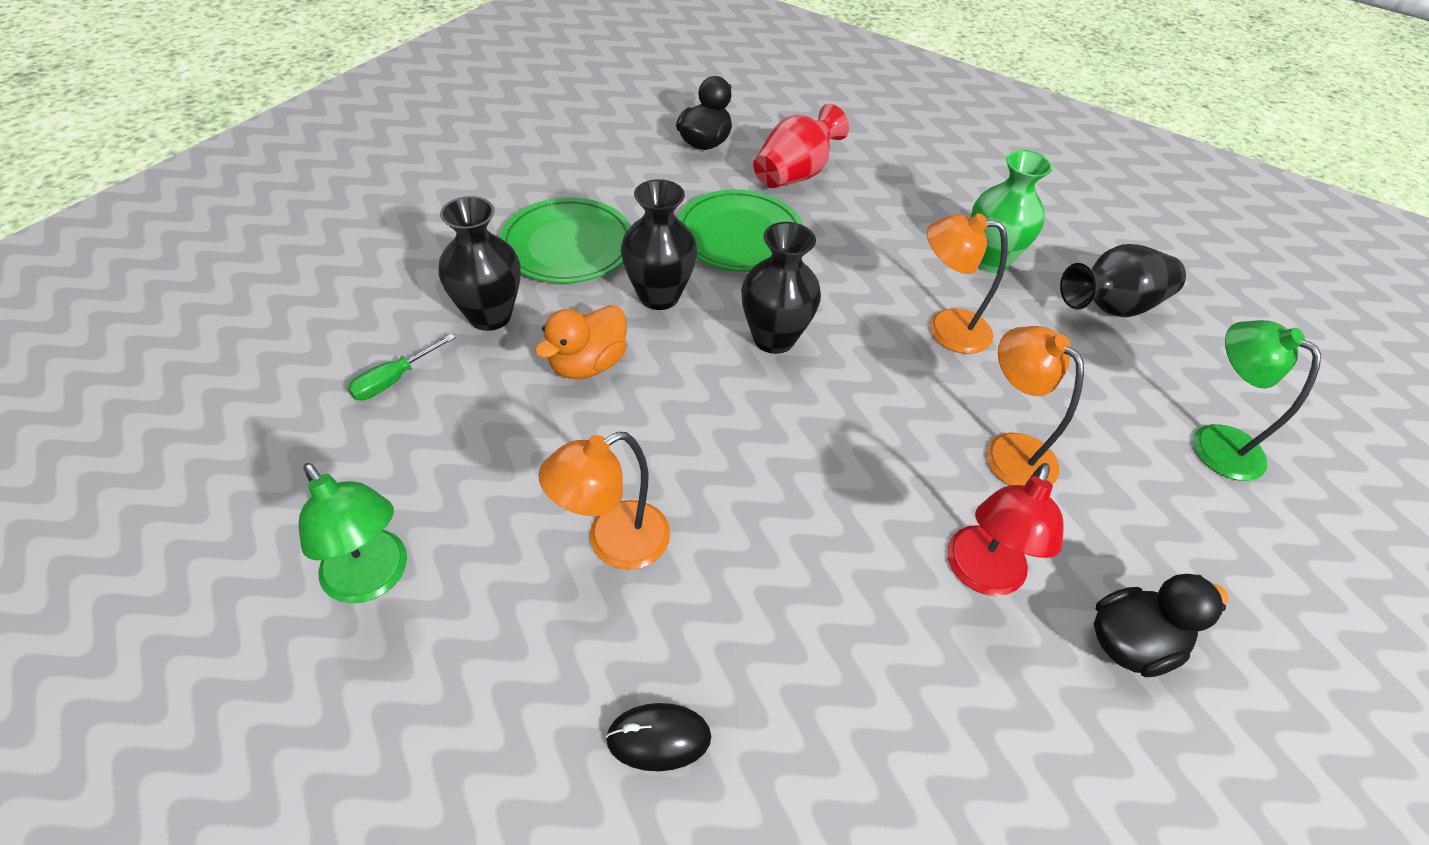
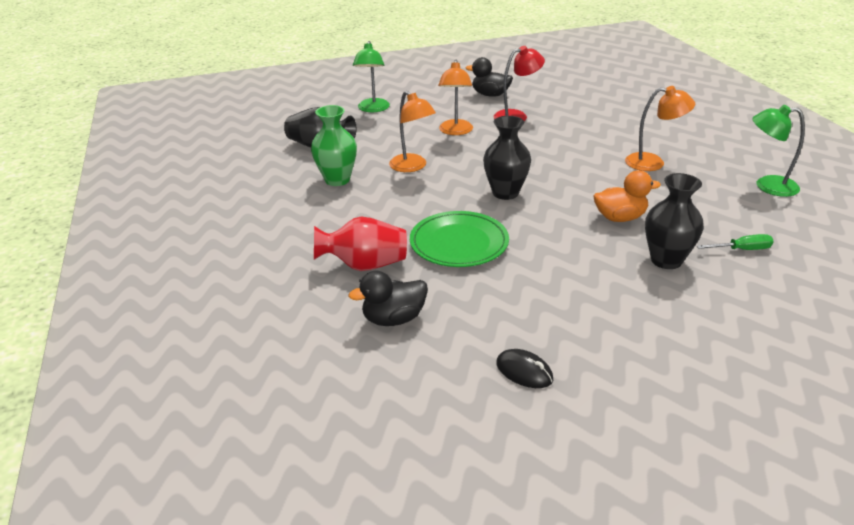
camera: 135 degrees left, 15 degrees down
(373, 579) = (767, 186): green lamp -> green lamp turned 75 degrees counterclockwise
(568, 246) = (583, 282): green plate -> none
(658, 738) = (668, 126): black mouse -> black mouse (524, 371)
(659, 296) = (548, 232): black vase -> none

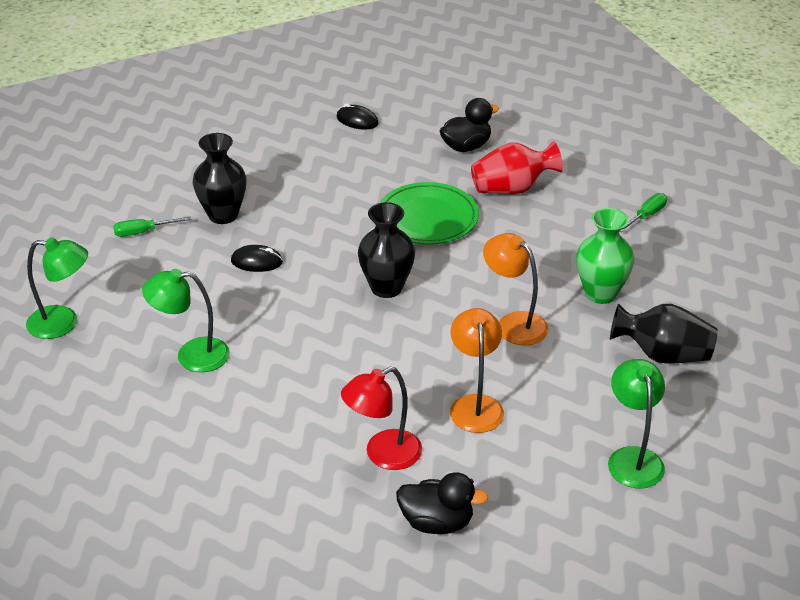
camera: 170 degrees right, 5 degrees up
(254, 231) = (646, 216): none -> green screwdriver
(620, 218) = (257, 261): orange duck -> black mouse
(653, 163) = (191, 355): orange lamp -> green lamp

